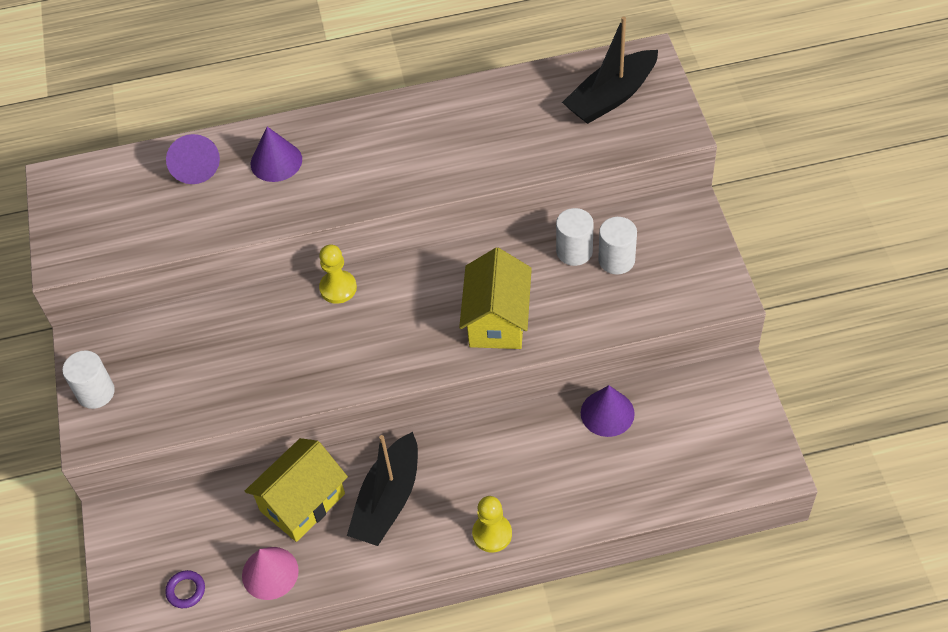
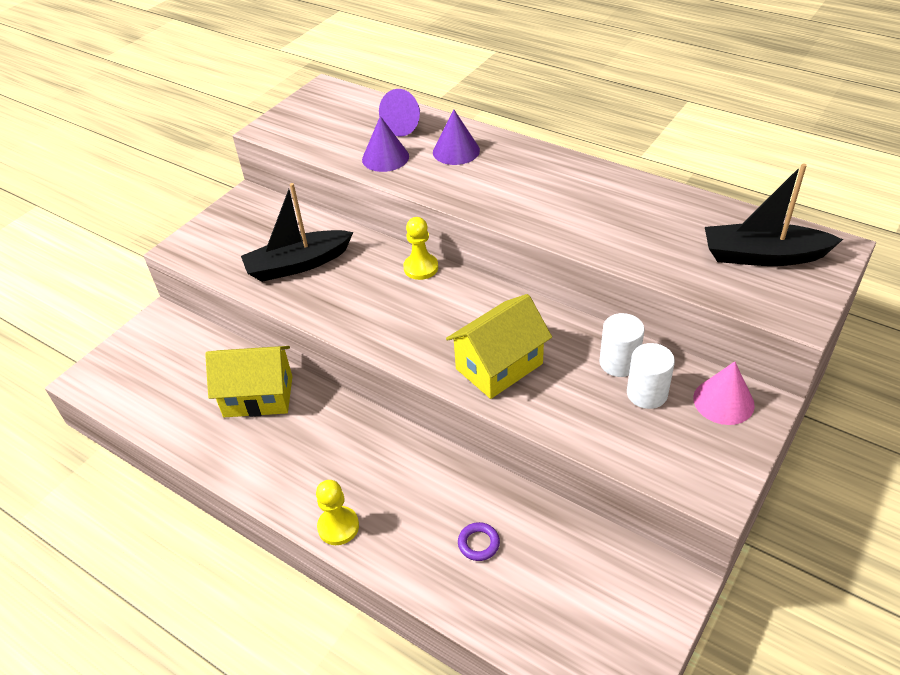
camera: 45 degrees right, 10 degrees down
(96, 392) = (215, 227): white cylinder -> none
(186, 591) = (134, 391): purple ring -> purple ring (478, 543)
(270, 573) = (185, 422): pink cone -> pink cone (723, 401)
(388, 500) = (306, 440): black boat -> black boat (298, 264)
(607, 413) = (528, 516): purple cone -> purple cone (385, 158)

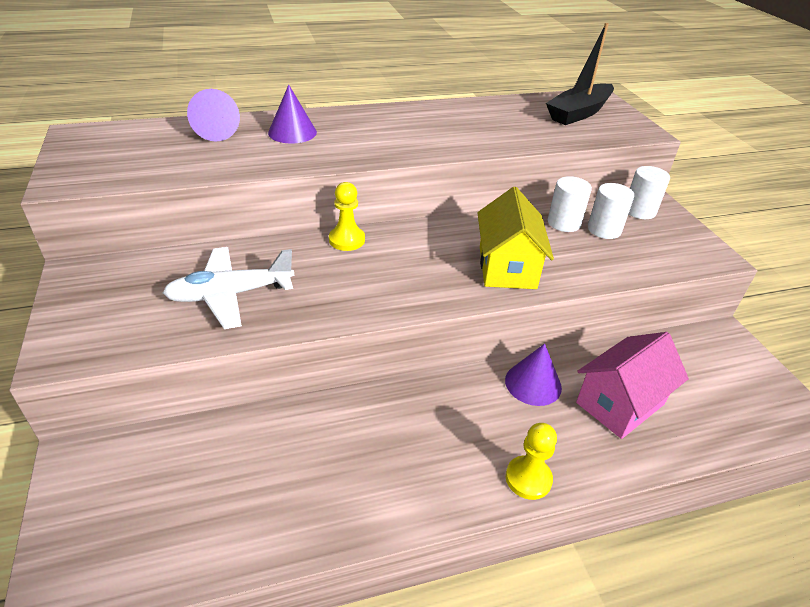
camera: 55 degrees left, 5 degrees down
(258, 396) = (305, 443): yellow house -> none
(298, 264) = (230, 295): black boat -> white plane
(385, 158) = (237, 158): purple cone -> purple cone (533, 383)
(478, 543) = (620, 403): purple ring -> pink house
(723, 401) = (639, 211): pink cone -> white cylinder

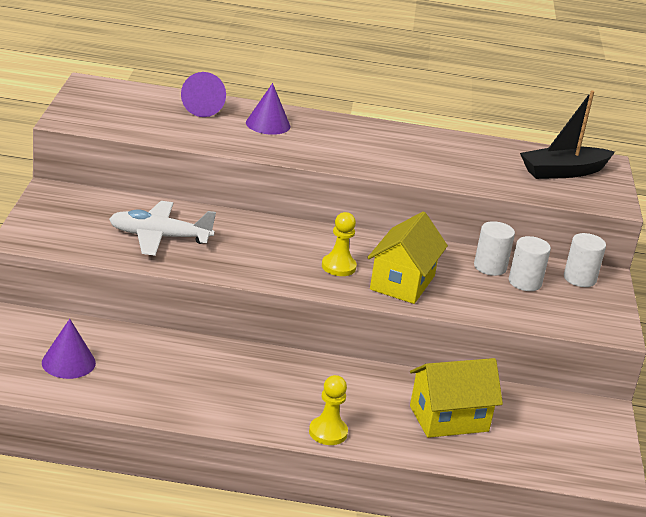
camera: 20 degrees right, 10 degrees down
(347, 240) = (277, 226): yellow pawn -> yellow pawn (338, 267)
(533, 383) = (383, 384): purple cone -> purple cone (68, 362)
(620, 403) = (449, 418): pink house -> yellow house

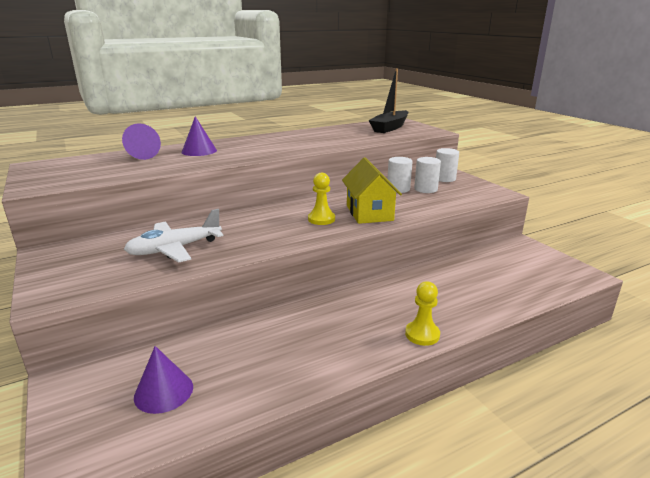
camera: 30 degrees left, 5 degrees down
(449, 418) = (468, 286): yellow house -> none

